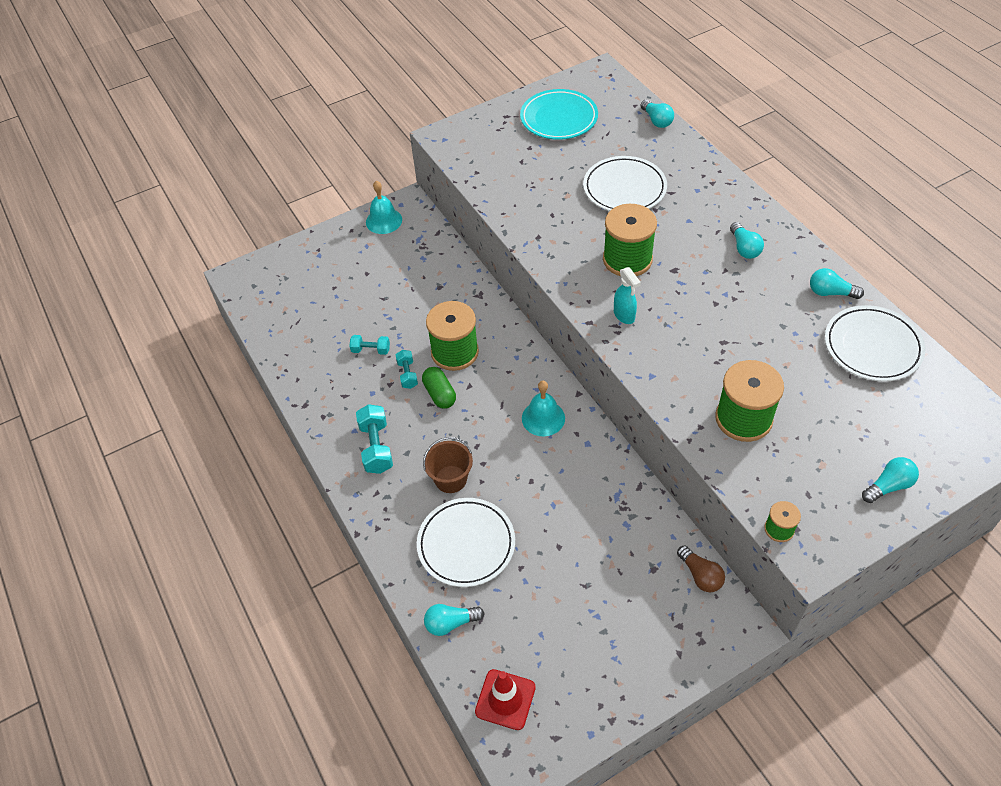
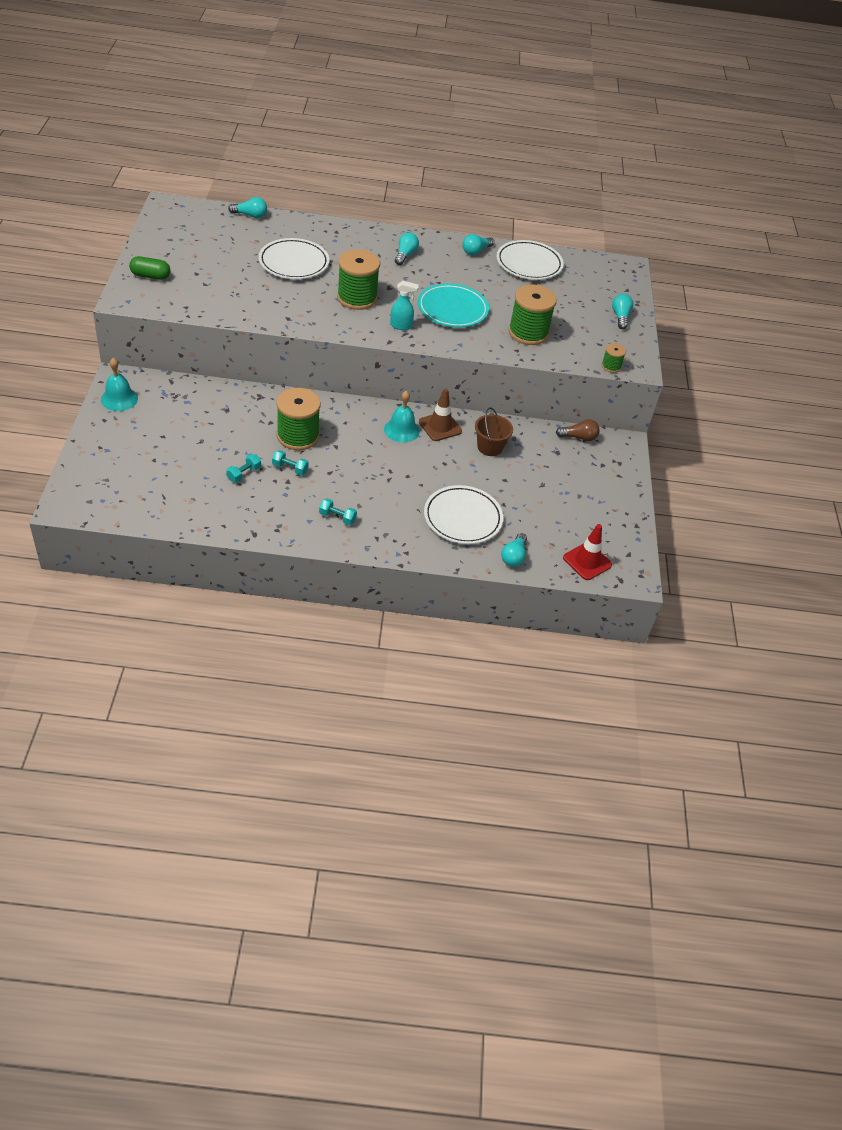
camera: 65 degrees left, 5 degrees down
(376, 447) = (337, 517): turquoise dumbbell -> turquoise dumbbell, size x0.61
(440, 394) = (326, 463): green capsule -> green capsule (150, 276)
(451, 479) = (404, 497): brown bucket -> brown bucket (490, 447)
(559, 118) = (186, 246): turquoise plate -> turquoise plate (452, 309)
(581, 444) = (440, 426): none -> brown traffic cone
(744, 248) = (405, 255): turquoise light bulb -> turquoise light bulb turned 90 degrees counterclockwise

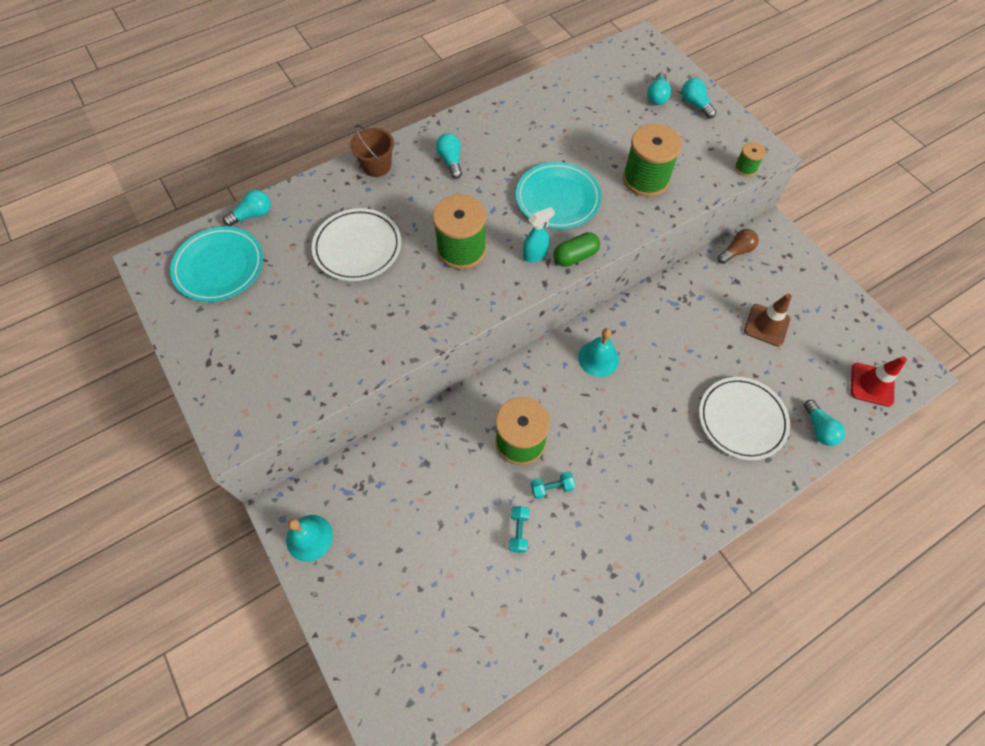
camera: 30 degrees left, 15 degrees up
(150, 276) = (228, 378): green capsule -> green capsule (575, 256)
(203, 227) = (219, 267): none -> turquoise plate
(337, 517) = (647, 511): turquoise dumbbell -> none
(440, 426) = (624, 328): brown traffic cone -> brown traffic cone (766, 325)
(476, 251) = (506, 111): turquoise light bulb -> turquoise light bulb (657, 96)
(490, 447) = (684, 319): brown bucket -> brown bucket (377, 166)
(529, 264) = (564, 95): white plate -> none

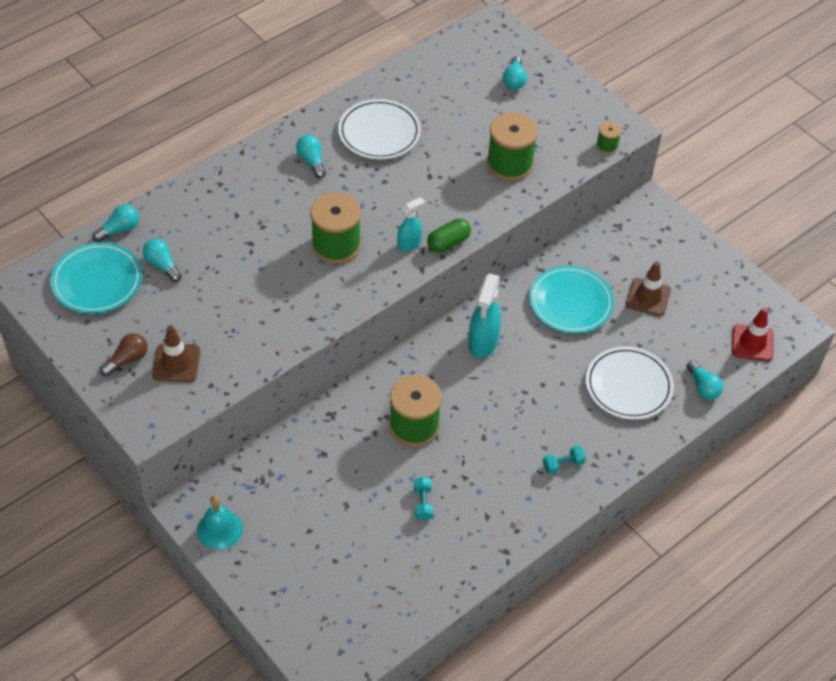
camera: 10 degrees left, 10 degrees down
(278, 364) = (176, 363): none -> brown traffic cone
(357, 247) = (232, 252): white plate -> white plate (379, 133)
(377, 166) = (237, 172): brown bucket -> none
(551, 488) = (450, 463): turquoise dumbbell -> turquoise dumbbell (563, 464)
(557, 199) = (424, 190): turquoise plate -> turquoise plate (570, 303)
(598, 358) = (483, 343): turquoise bell -> turquoise spray bottle
(695, 104) = (553, 86): turquoise light bulb -> turquoise light bulb (162, 265)
(736, 251) = (613, 229): brown light bulb -> brown light bulb (127, 360)

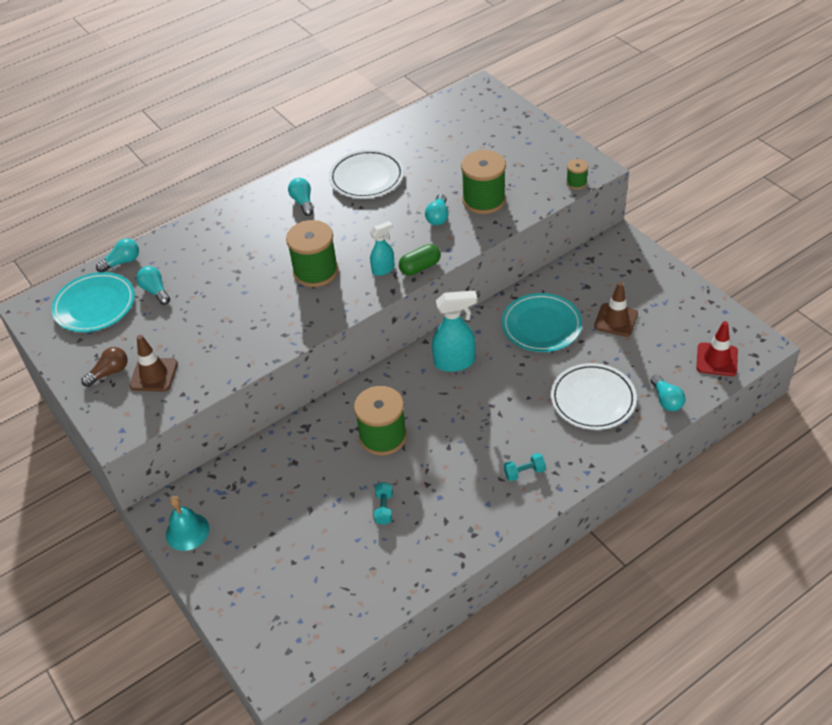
camera: 10 degrees right, 5 degrees down
(483, 343) = (455, 362): turquoise spray bottle -> turquoise spray bottle turned 120 degrees counterclockwise
(514, 80) = (494, 132): turquoise light bulb -> turquoise light bulb (438, 217)

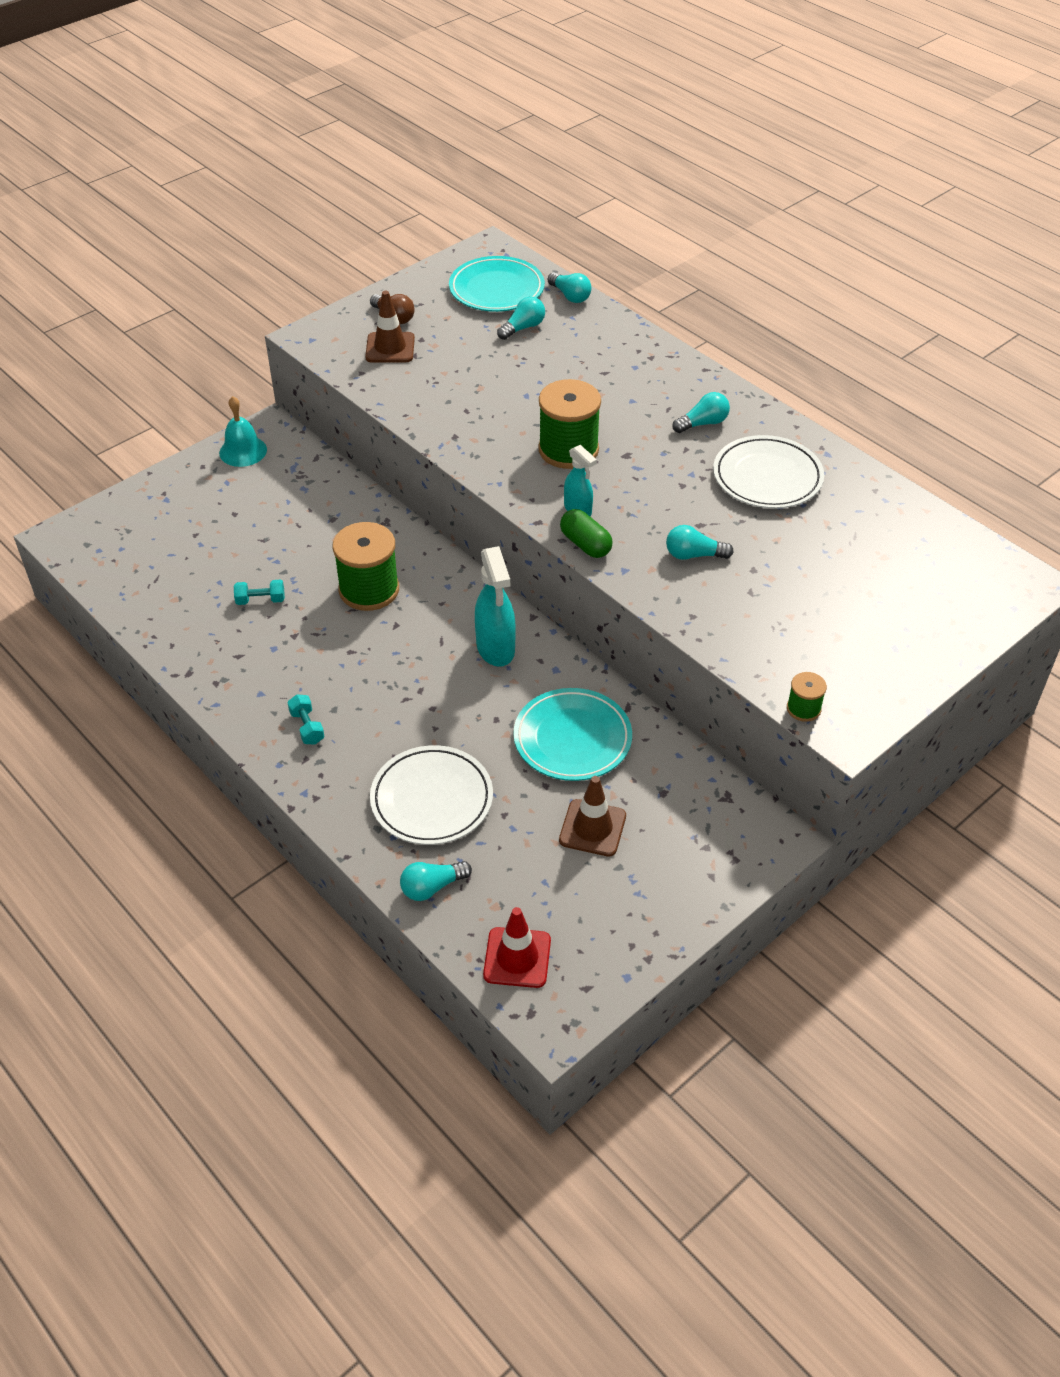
camera: 80 degrees right, 0 degrees up
(484, 200) = (740, 601): green spool -> none

